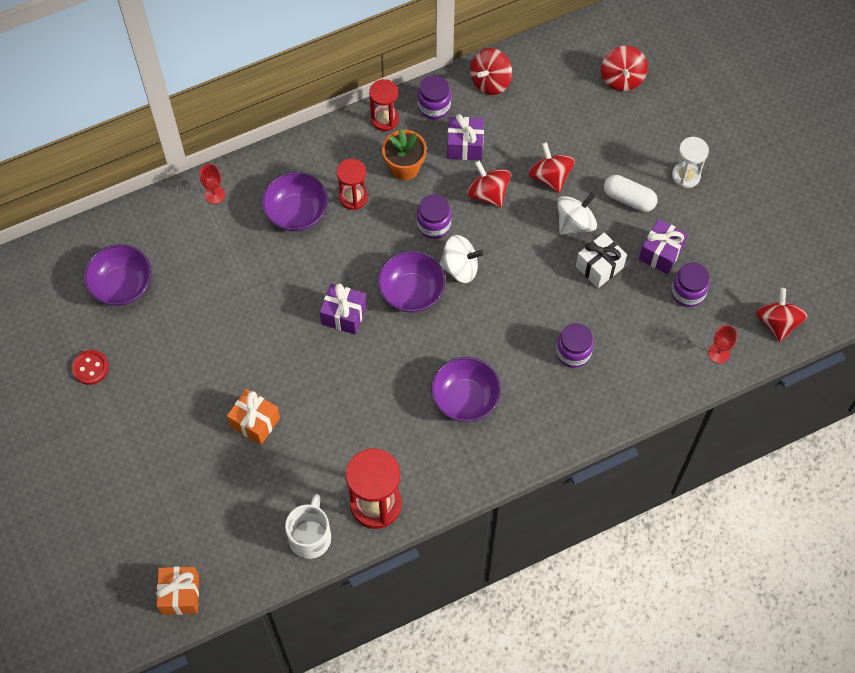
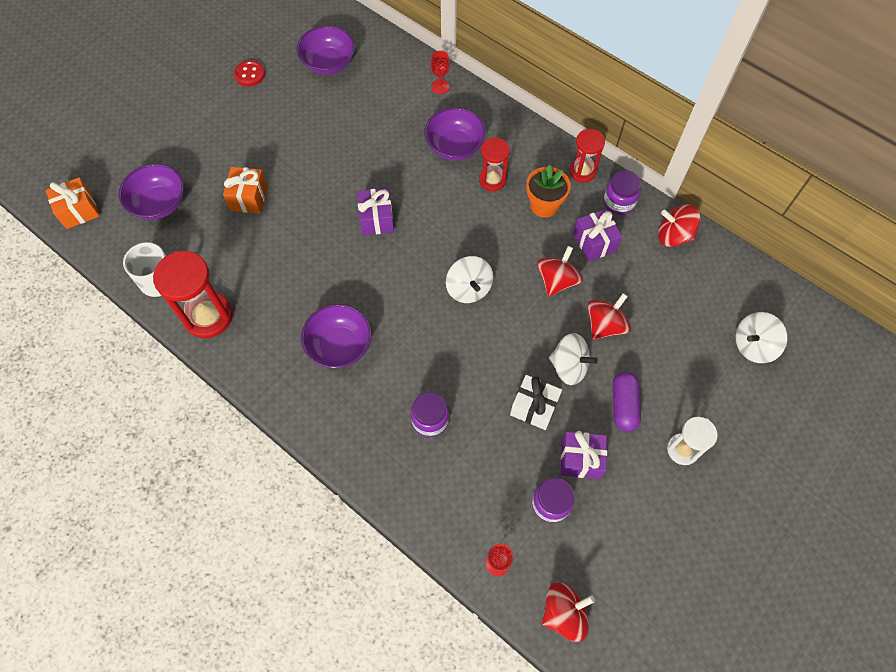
camera: 65 degrees right, 0 degrees up
(411, 292) = (424, 260): purple bowl -> purple bowl (159, 204)
(433, 225) = (500, 251): purple jar -> none
(622, 78) = (753, 345): red spinning top -> white spinning top
(629, 199) = (623, 405): white capsule -> purple capsule

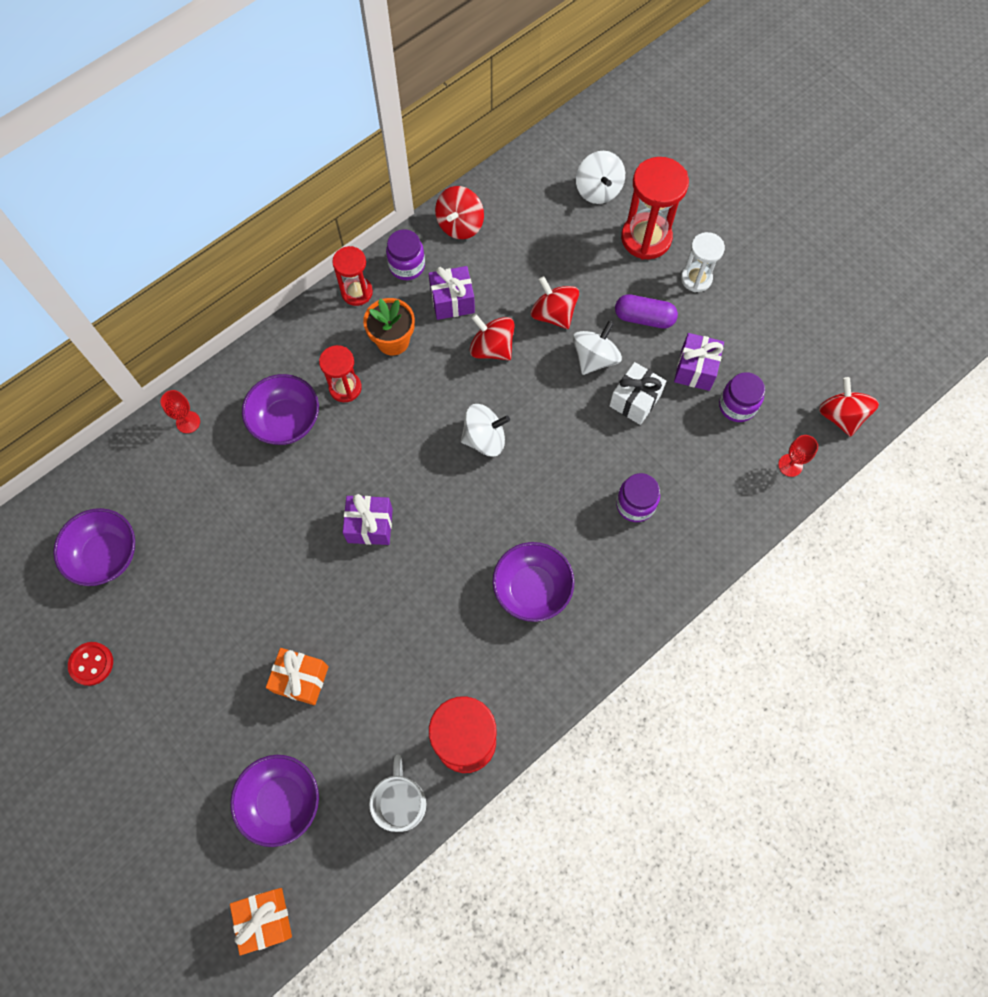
camera: 80 degrees left, 5 degrees up
(713, 396) = (646, 238): none -> red hourglass

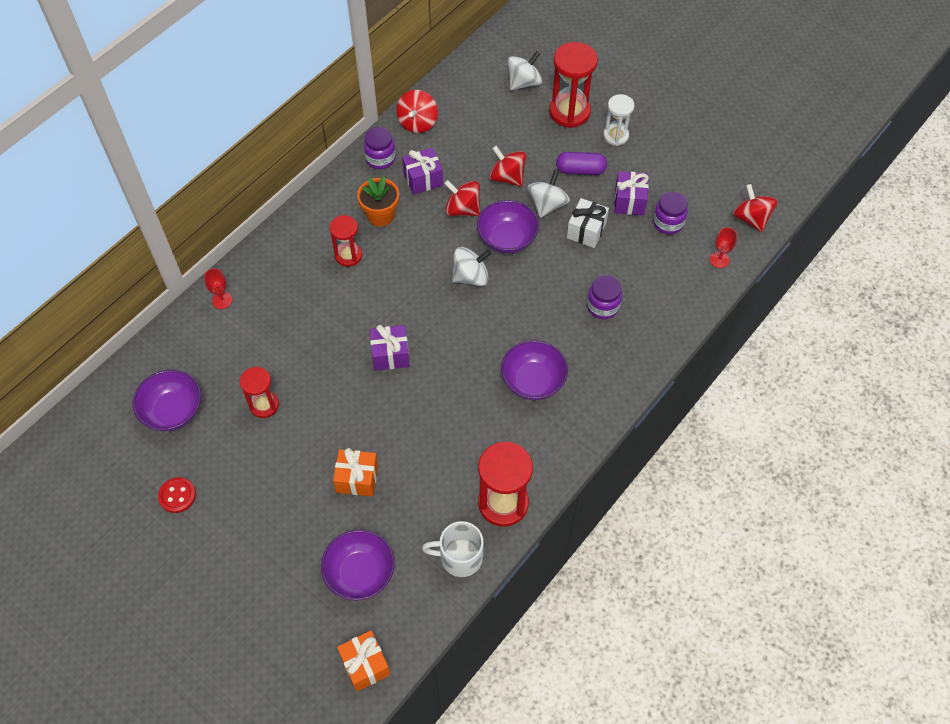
camera: 10 degrees left, 10 degrees down
(286, 420) = (304, 287): purple bowl -> purple bowl (507, 238)
(357, 292) = (343, 183): red hourglass -> red hourglass (264, 405)
(401, 802) = (459, 557): white mug -> white mug turned 75 degrees counterclockwise
(598, 190) = (524, 82): white spinning top -> white spinning top turned 105 degrees counterclockwise

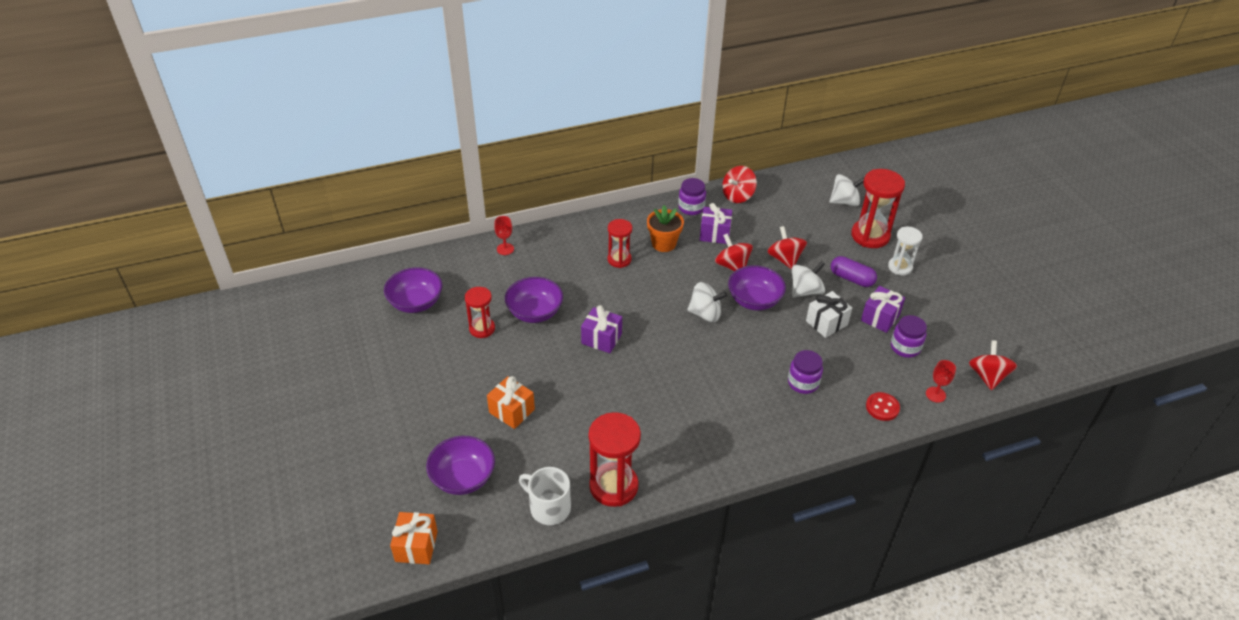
camera: 30 degrees right, 15 degrees down
(177, 496) = (375, 358): red button -> red button (882, 407)
(533, 381) = (703, 409): purple bowl -> purple bowl (535, 312)

